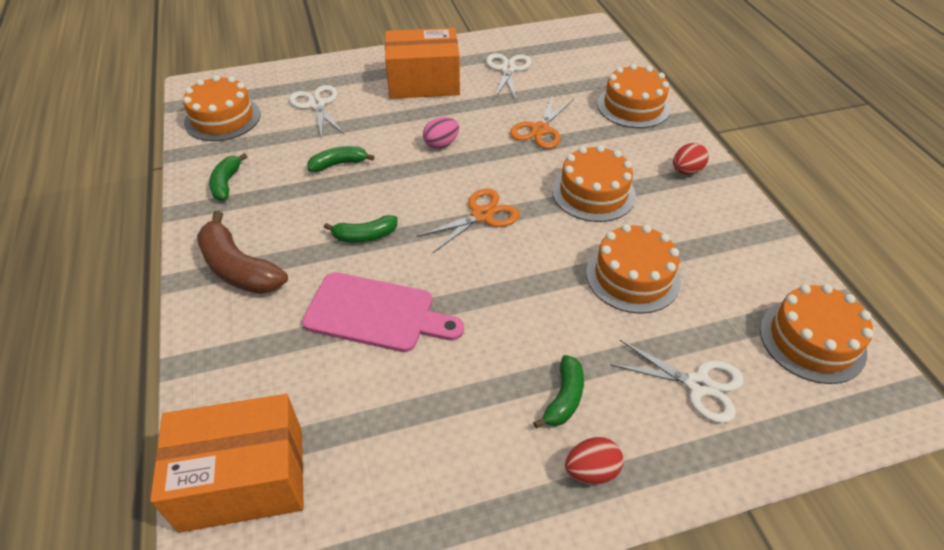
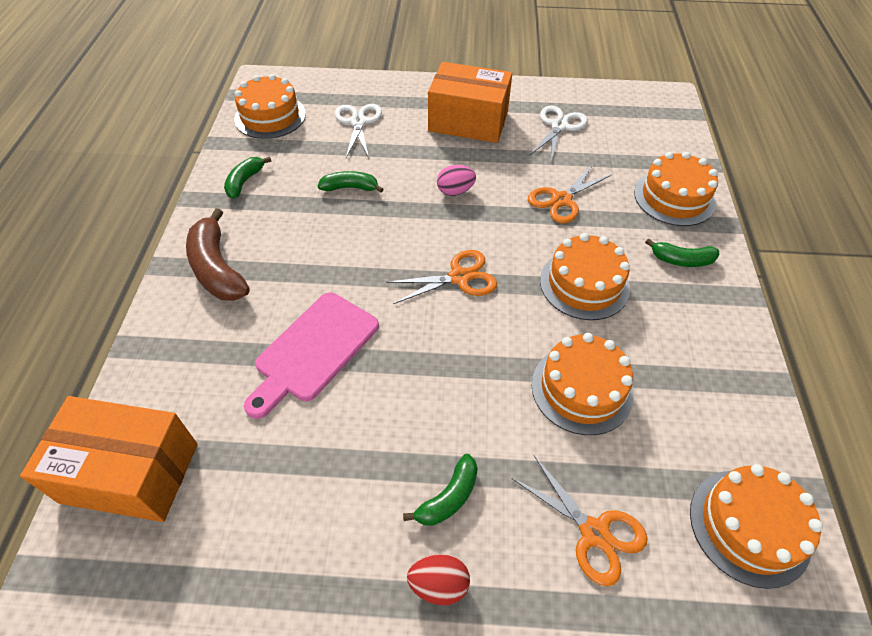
camera: 20 degrees right, 5 degrees up
(364, 236) = (340, 268): green banana -> green banana (681, 260)
(375, 314) = (313, 350): pink cutting board -> pink cutting board turned 90 degrees clockwise
(686, 171) = (698, 287): red egg -> none
(698, 385) = (594, 533): white scissors -> orange scissors

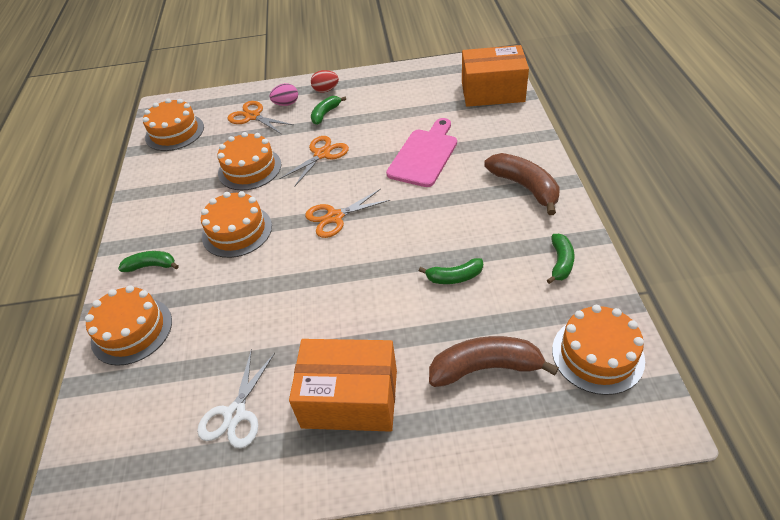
camera: 175 degrees right, 5 degrees down
(358, 122) = (485, 368): white scissors -> brown banana
(455, 191) = (350, 294): pink egg -> pink egg (286, 104)
(561, 200) = (245, 305): orange scissors -> orange scissors (322, 154)

